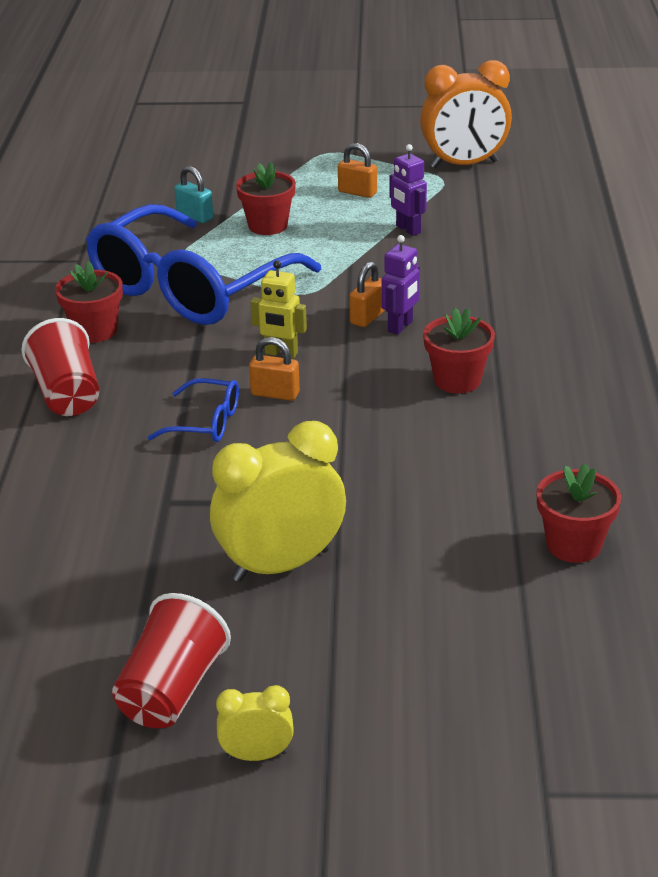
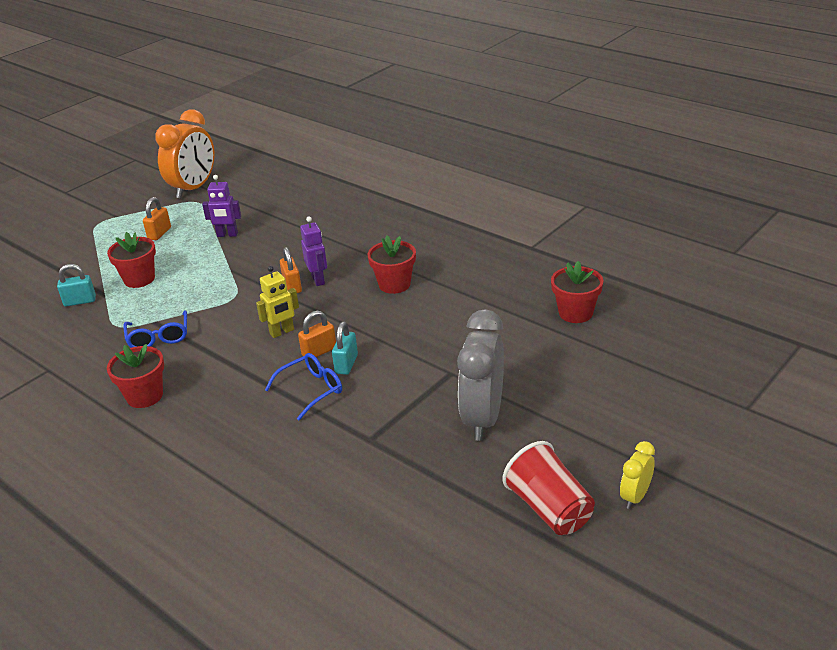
camera: 50 degrees left, 0 degrees up
(67, 394) = (199, 437): red cup -> none
(189, 288) = (158, 337): blue glasses -> blue glasses, size x0.40
(273, 422) = (346, 364): none -> turquoise padlock
(281, 565) = (482, 418): yellow clock -> grey clock
(357, 192) = (159, 233): orange padlock -> orange padlock turned 45 degrees counterclockwise

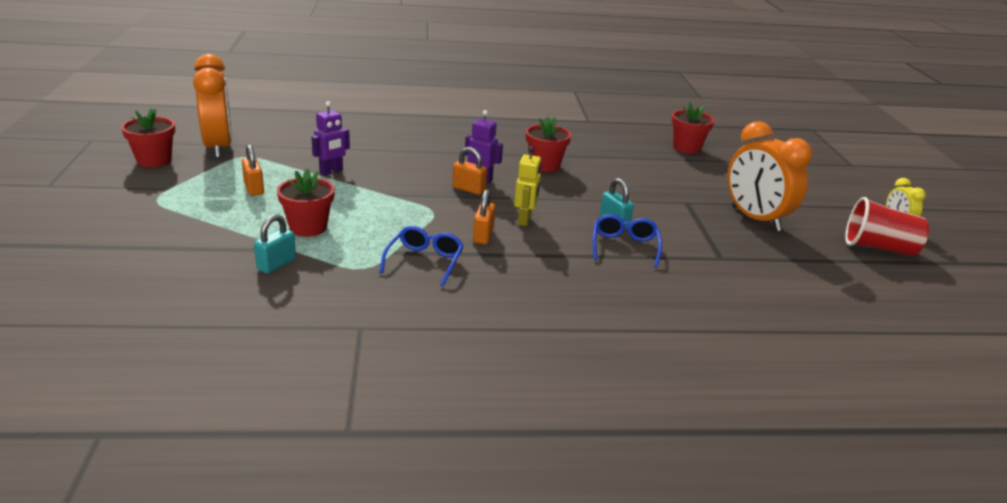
camera: 50 degrees left, 5 degrees down
(144, 396) = (504, 305): red flower pot -> red flower pot (154, 160)
(158, 337) = (425, 261): blue glasses -> blue glasses turned 105 degrees counterclockwise
(319, 351) = (579, 222): orange padlock -> orange padlock (483, 236)
(482, 418) = (755, 219): grey clock -> orange clock

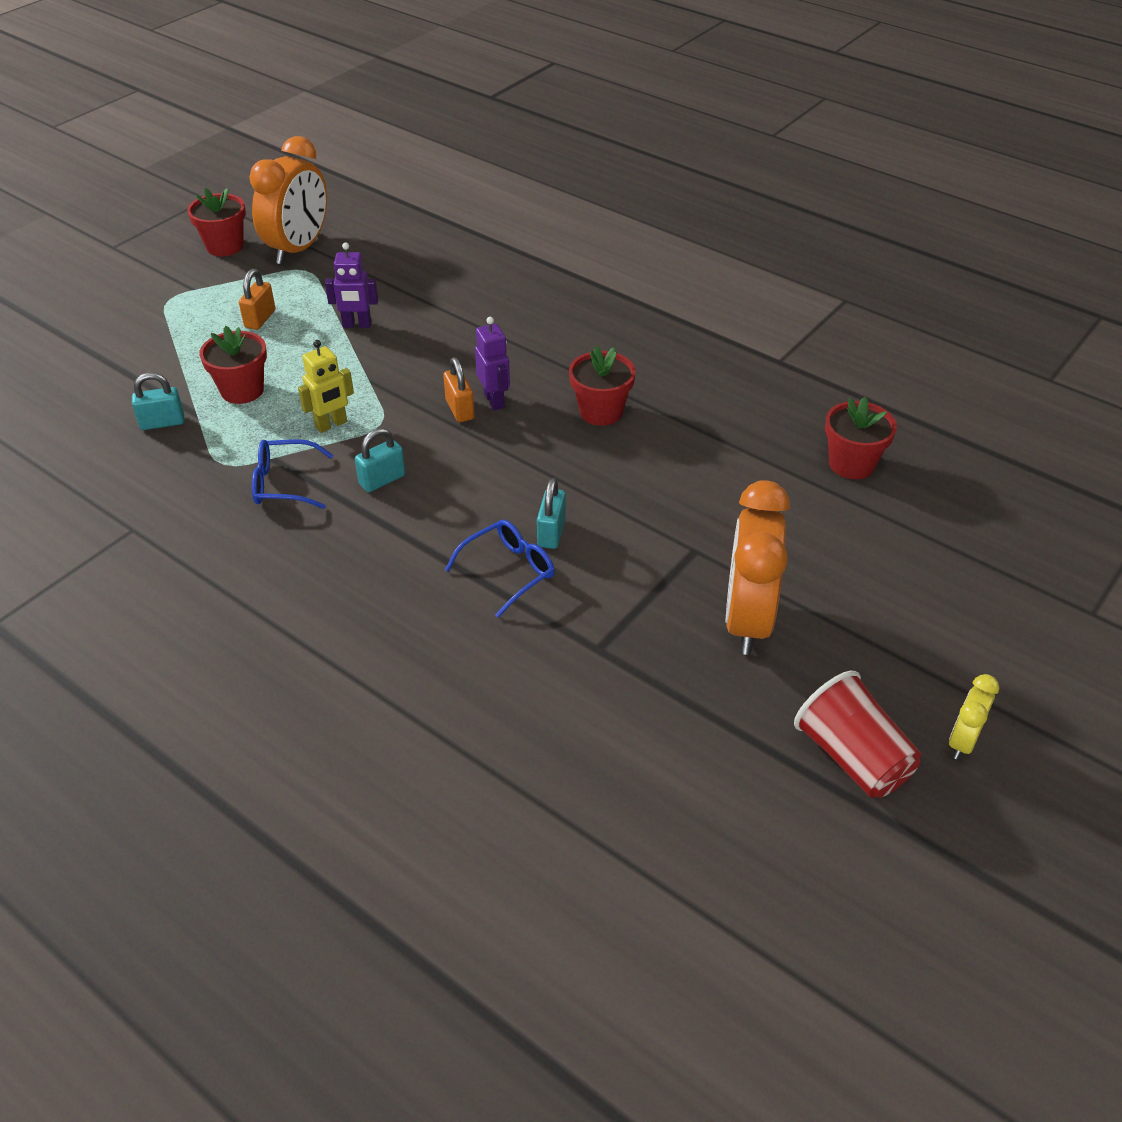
camera: 45 degrees right, 15 degrees up
(425, 261) = (283, 483): blue glasses -> blue glasses turned 150 degrees counterclockwise
(483, 236) = (382, 480): orange padlock -> turquoise padlock
(524, 220) = (455, 480): yellow robot -> yellow robot (331, 425)

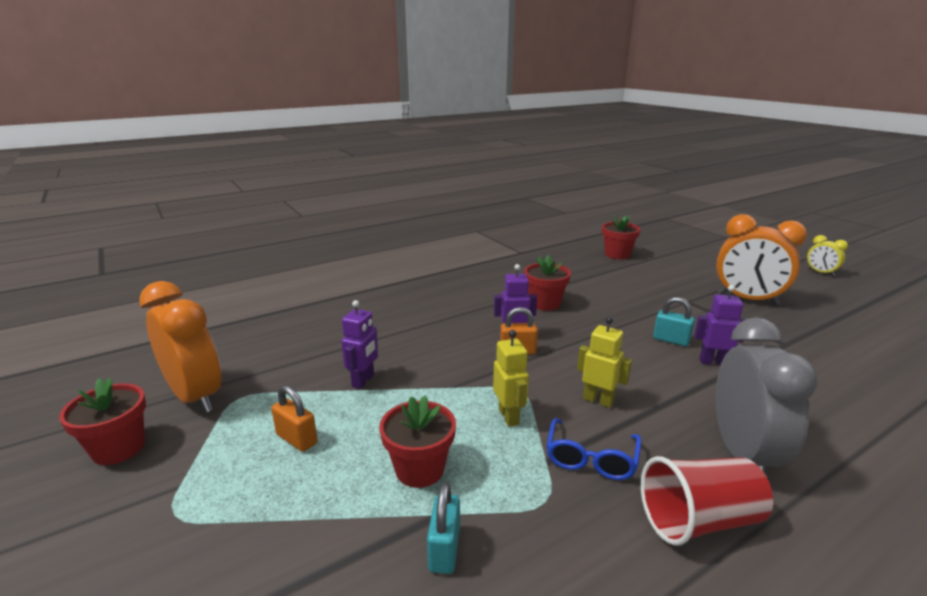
camera: 70 degrees left, 20 degrees down
(322, 585) = (742, 454): none -> grey clock
(382, 480) = (598, 400): turquoise padlock -> yellow robot
(509, 571) = (713, 362): blue glasses -> purple robot
(852, 757) = (845, 295): red cup -> red cup (699, 521)

